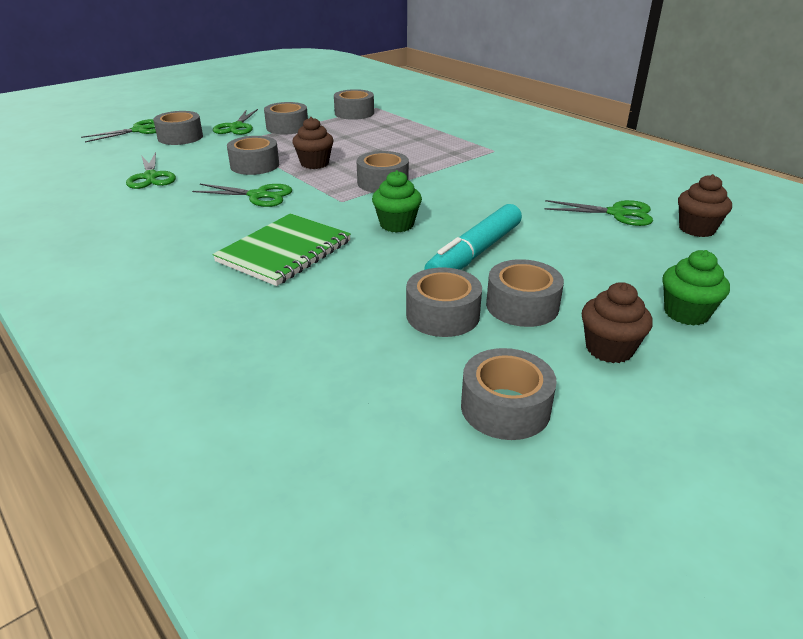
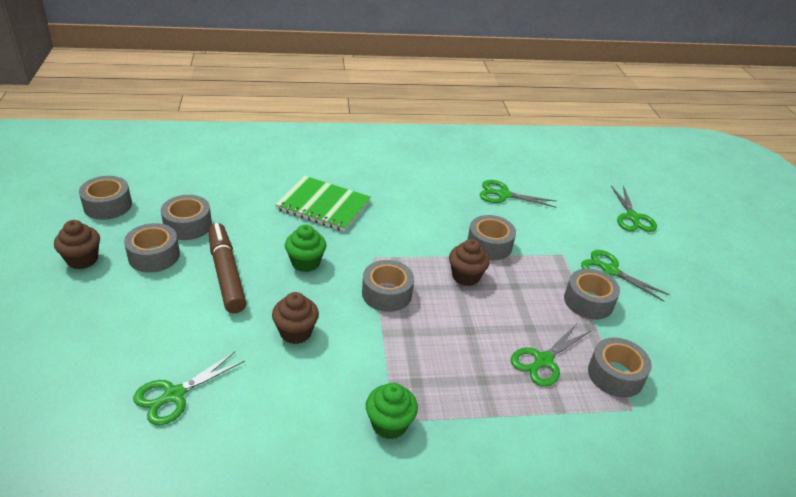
camera: 120 degrees right, 5 degrees up
(180, 137) = (597, 231): grey tape -> none
(258, 196) = (421, 225): green scissors -> green scissors (543, 361)
(284, 251) = (323, 205): green notebook -> green notebook turned 45 degrees counterclockwise
(475, 253) = (226, 273): turquoise marker -> brown marker
(686, 313) = (51, 313): green cupcake -> green cupcake (389, 424)
(697, 229) = (89, 424): brown cupcake -> brown cupcake (296, 332)

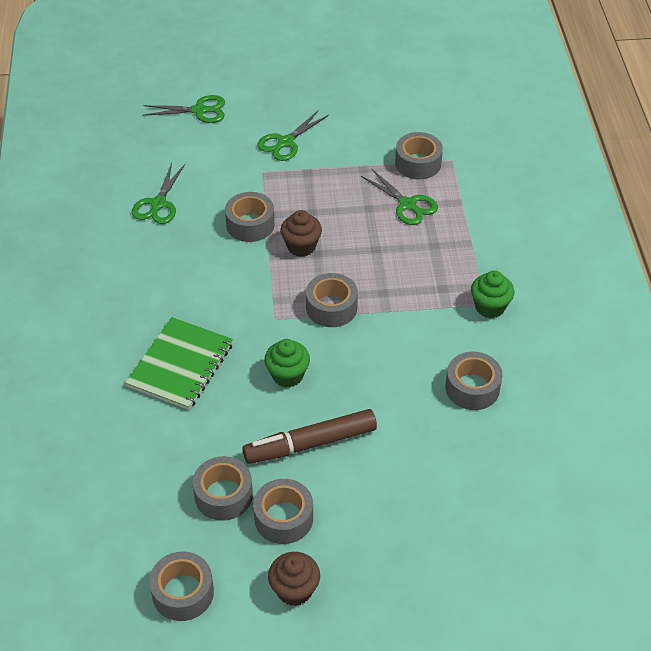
camera: 85 degrees left, 10 degrees up
(174, 395) = (482, 460): green scissors -> none
(296, 332) = (392, 376): brown cupcake -> none
(588, 301) = (330, 164): grey tape -> grey tape (472, 388)

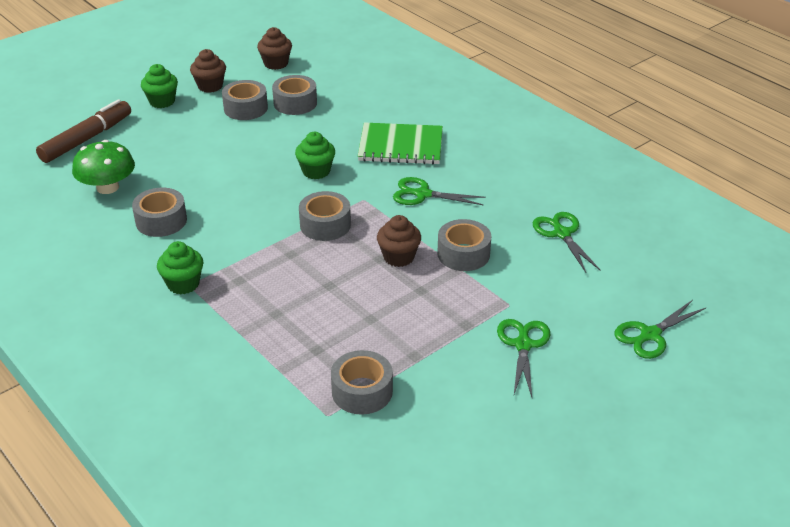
camera: 145 degrees right, 10 degrees down
(180, 365) = (400, 146): green notebook -> green notebook turned 75 degrees counterclockwise
(183, 592) = (276, 63): grey tape -> brown cupcake
(310, 444) = (261, 144): brown marker -> brown marker (87, 139)
(370, 591) = (162, 101): none -> green cupcake
(408, 205) = (334, 340): green scissors -> green scissors (422, 194)
(503, 464) = (107, 187): none -> green mushroom

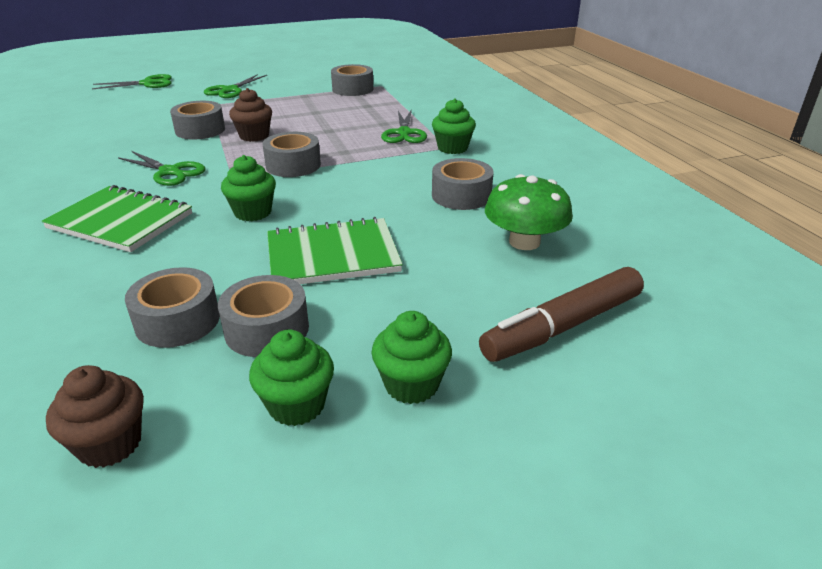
camera: 160 degrees left, 5 degrees down
(210, 86) = (296, 405): brown cupcake -> green cupcake
(236, 152) = (332, 255): none -> green notebook
(561, 233) = (103, 129): green scissors -> green scissors (404, 133)

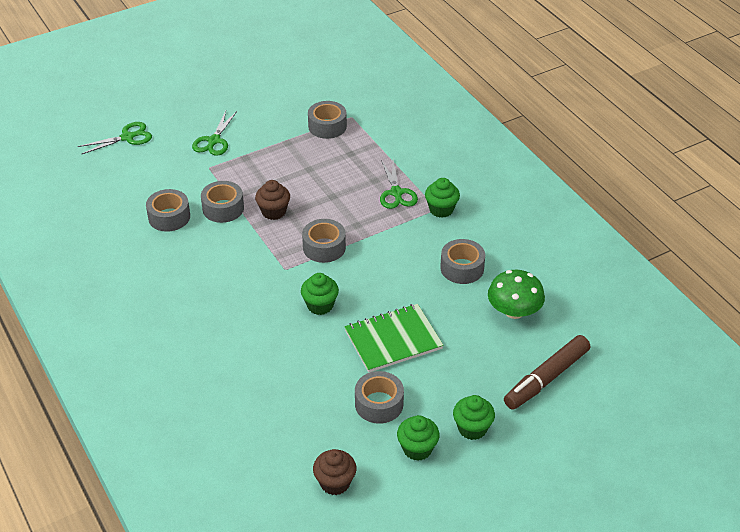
camera: 10 degrees left, 10 degrees up
(120, 221) = (231, 326): green notebook -> none
(170, 172) = (232, 267): green scissors -> none
(177, 321) = (323, 405): grey tape -> grey tape (169, 217)

